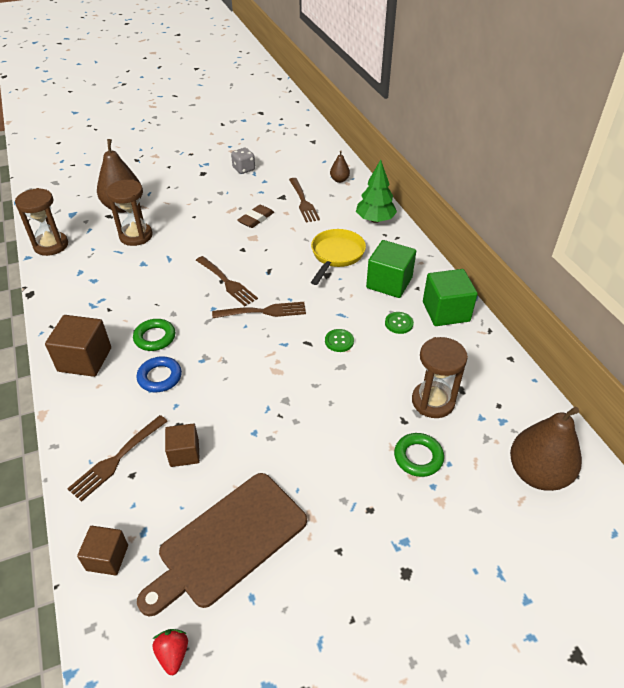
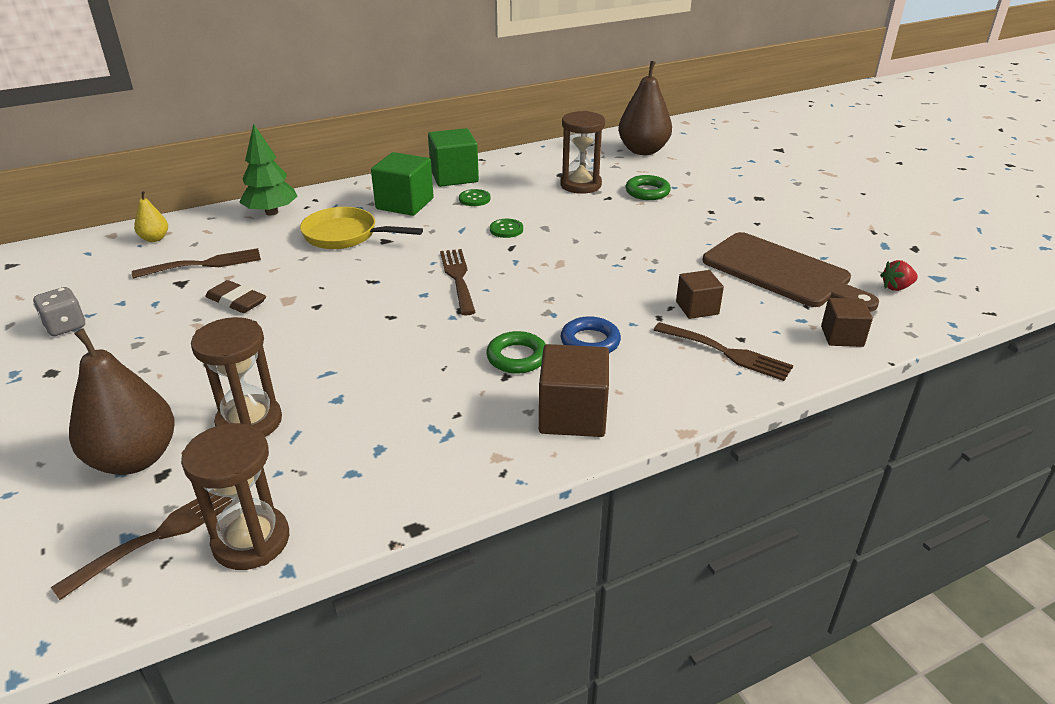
camera: 95 degrees left, 10 degrees down
(227, 282) = (395, 311): brown fork -> brown fork (159, 535)
(339, 180) = (155, 238): brown pear -> yellow pear

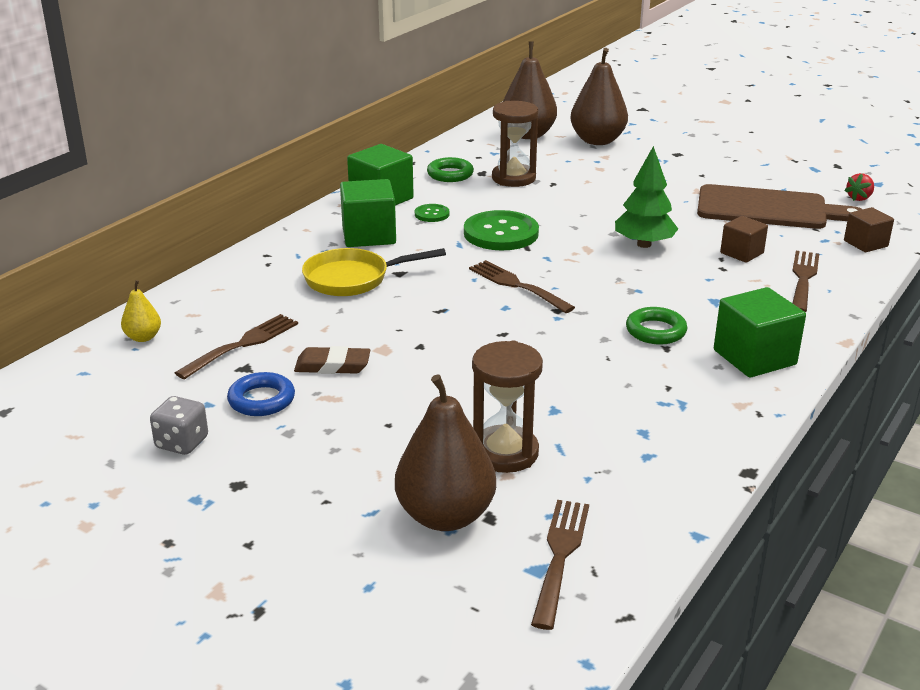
camera: 30 degrees left, 5 degrees down
(251, 541) = (640, 529): brown hourglass -> none
(271, 212) = (238, 278): green tree -> green tree (644, 244)
(506, 229) = (501, 233): green button -> green button, size x2.08
(572, 415) = (754, 357): brown cube -> green cube
(590, 341) = (695, 302): blue ring -> blue ring (261, 400)
(647, 192) = (580, 170): green ring -> green ring (450, 174)
(698, 169) = (597, 141): none -> brown pear
(726, 352) = (803, 279): brown fork -> brown fork turned 75 degrees counterclockwise

